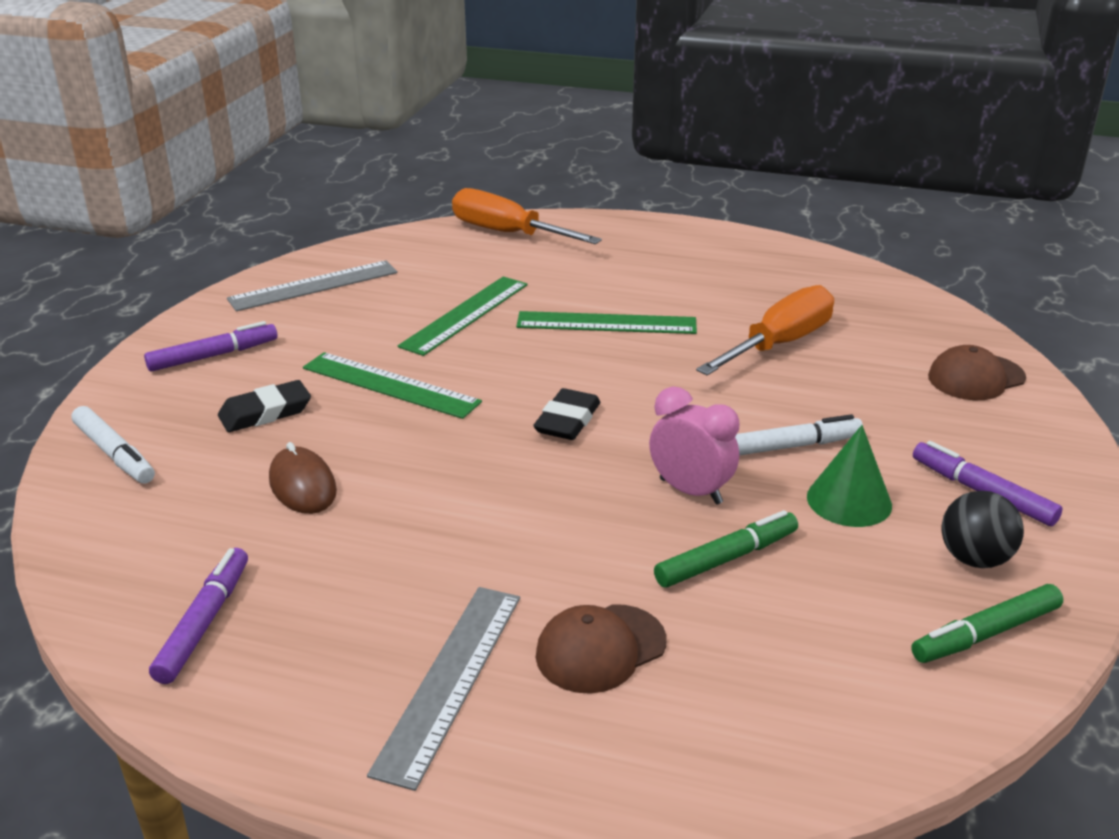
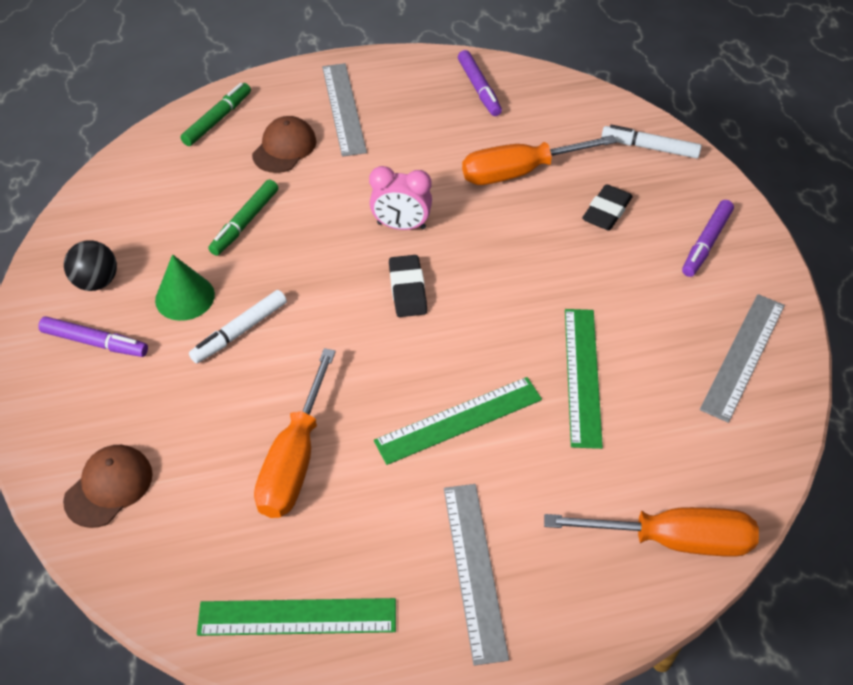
camera: 150 degrees right, 20 degrees up
(302, 485) = (520, 172): brown mouse -> orange screwdriver
(390, 385) = (556, 270): green ruler -> green ruler (297, 617)
(668, 259) = (474, 570): none -> grey ruler
(690, 491) = (289, 262): pink clock -> pink clock (401, 226)
(985, 634) = (87, 232): green marker -> green marker (217, 119)

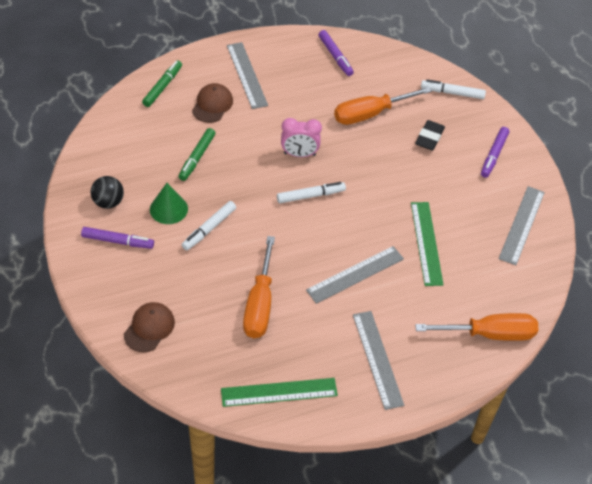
camera: 10 degrees left, 0 degrees up
(407, 289) = (310, 196): black eraser -> white marker
(459, 420) = (355, 274): green ruler -> grey ruler

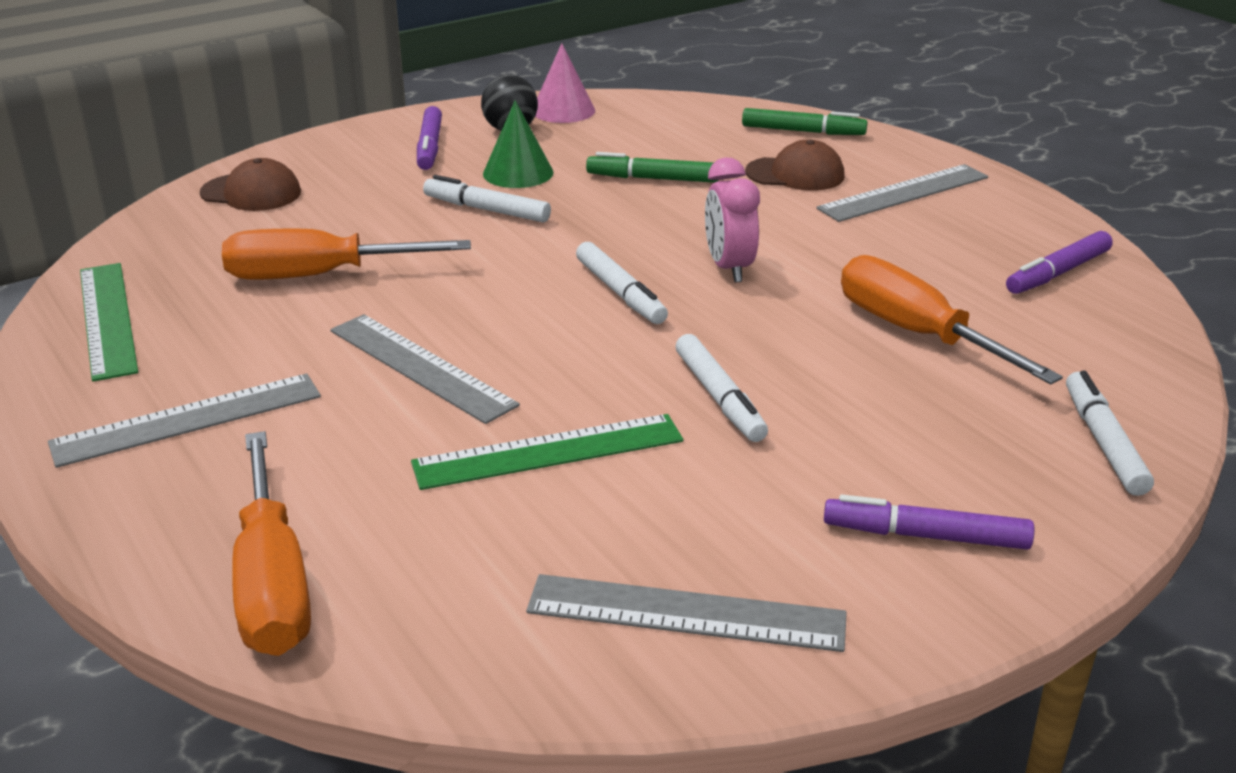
camera: 80 degrees right, 20 degrees down
(90, 174) = (563, 110): none -> pink cone
(401, 184) = (719, 398): none -> white marker
(429, 137) = (906, 422): black eraser -> none

